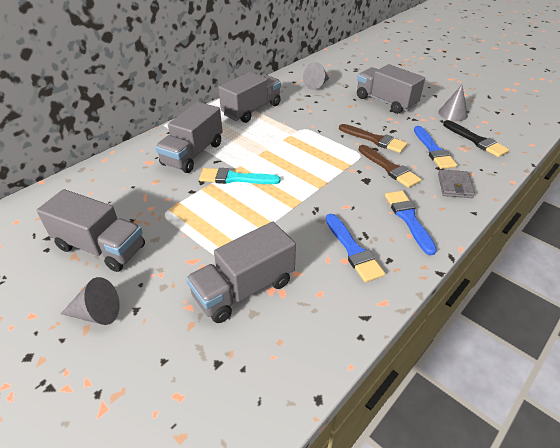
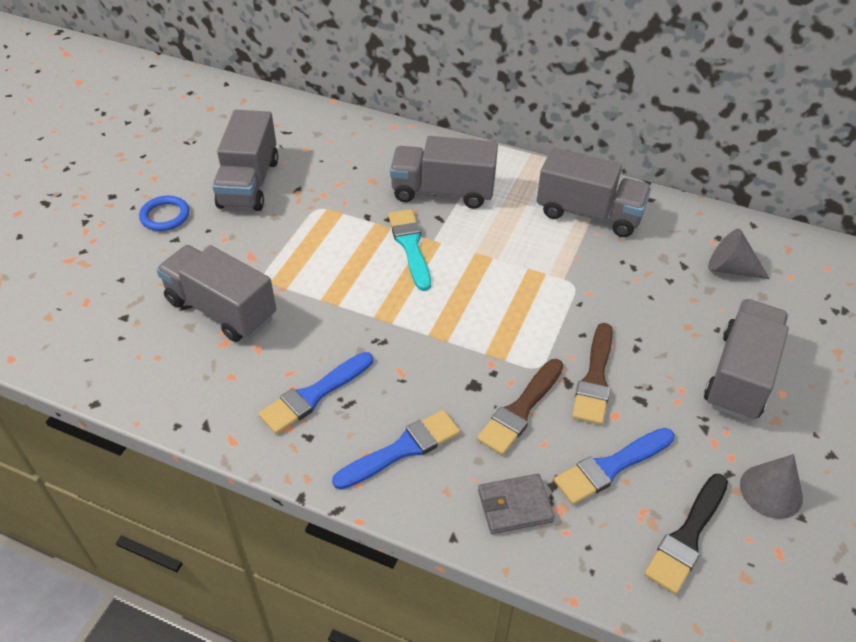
camera: 70 degrees right, 5 degrees up
(97, 313) = (165, 216): grey cone -> blue ring

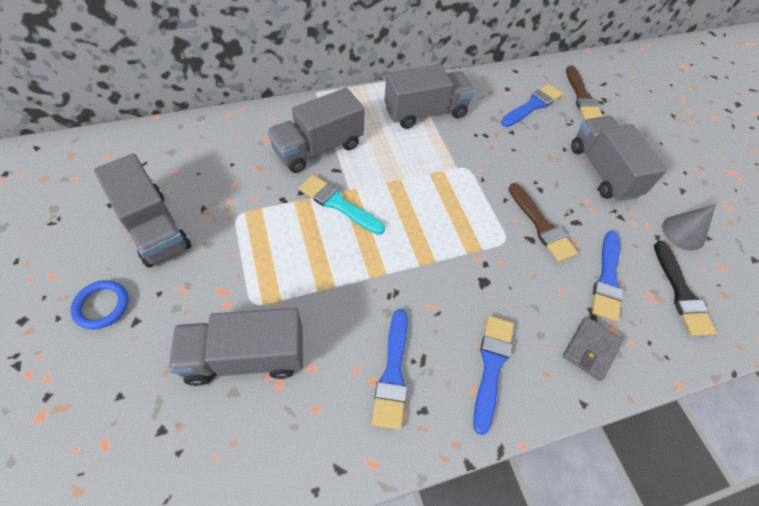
camera: 45 degrees left, 10 degrees up
(520, 410) = (526, 278): brown brush -> brown brush (582, 97)
(730, 269) = (532, 105): grey cone -> blue brush

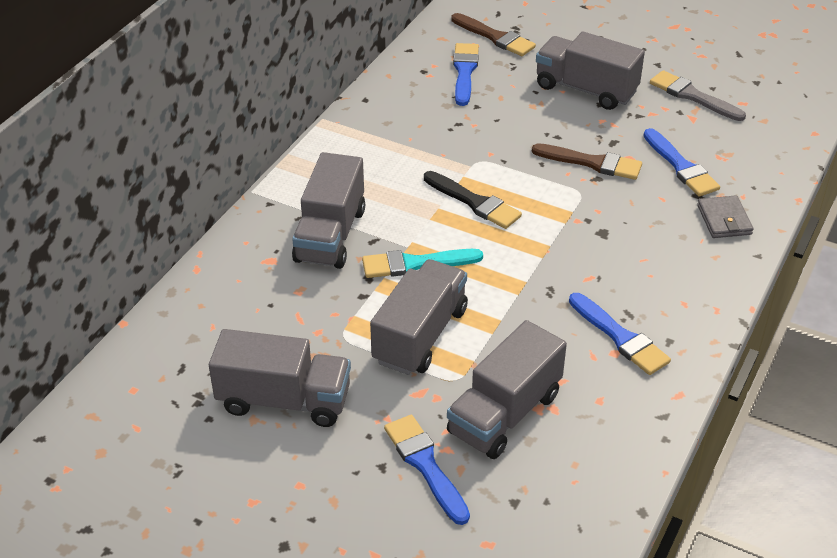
camera: 40 degrees left, 15 degrees down
(102, 306) = (336, 481): blue ring -> none
(425, 112) = (381, 139): grey truck -> grey truck (420, 335)
(491, 366) = (677, 280): blue brush -> blue brush (425, 465)
(681, 293) = (737, 140): black brush -> black brush (474, 202)
(683, 232) = (692, 96): grey cone -> grey brush

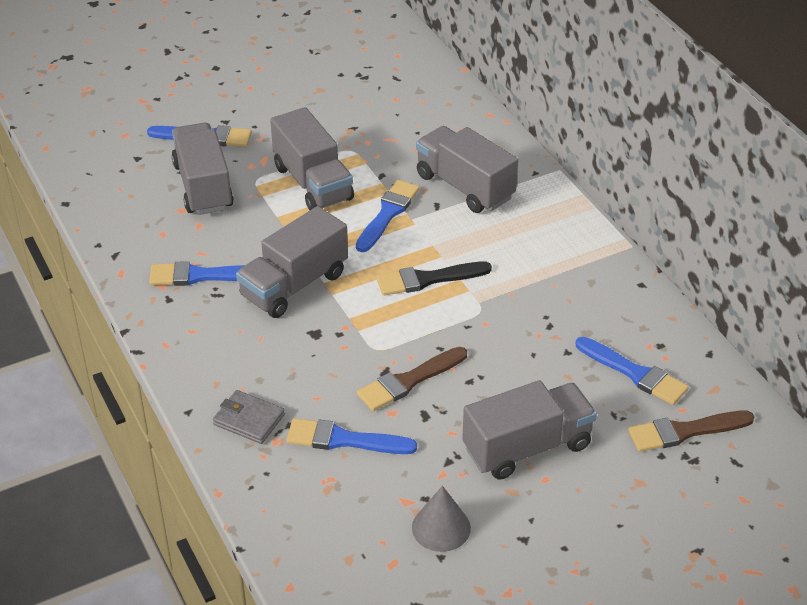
camera: 125 degrees right, 0 degrees up
(284, 400) = (321, 105): grey truck -> grey truck (294, 285)
(415, 264) = (388, 214): turquoise brush -> blue brush
(692, 96) = (441, 527): grey brush -> grey cone

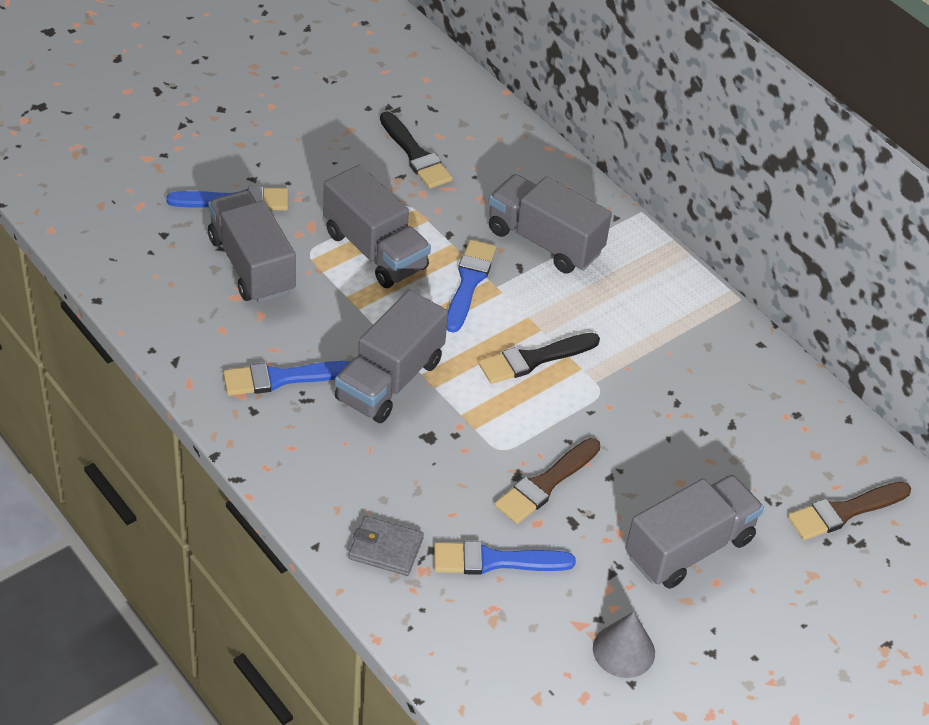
camera: 15 degrees left, 5 degrees up
(370, 112) = (415, 155): none -> black brush
(634, 373) = (778, 450): blue brush -> none

